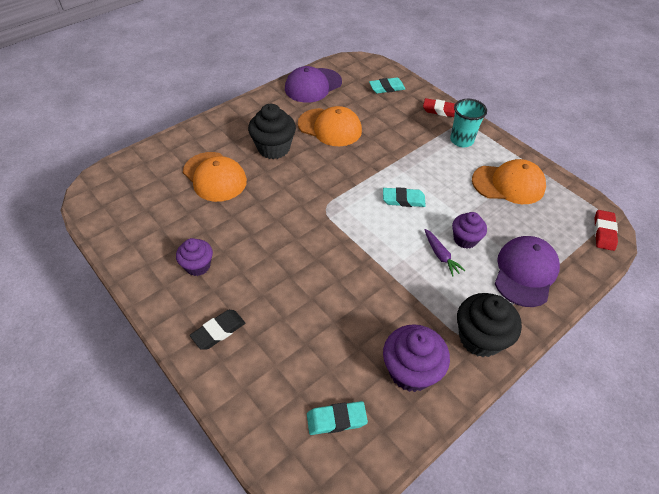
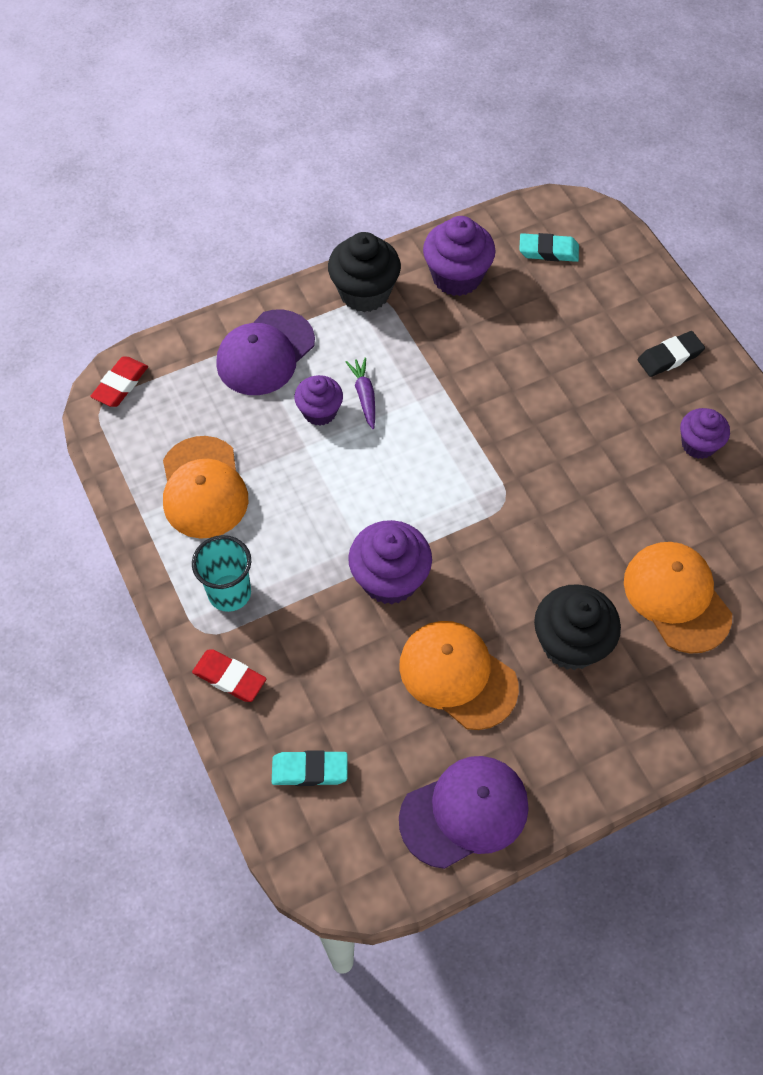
camera: 165 degrees left, 10 degrees up
(380, 159) = (389, 579): none -> purple cupcake
(403, 200) = (381, 492): turquoise eraser -> none
(508, 184) = (203, 488): orange cap -> orange cap turned 120 degrees counterclockwise

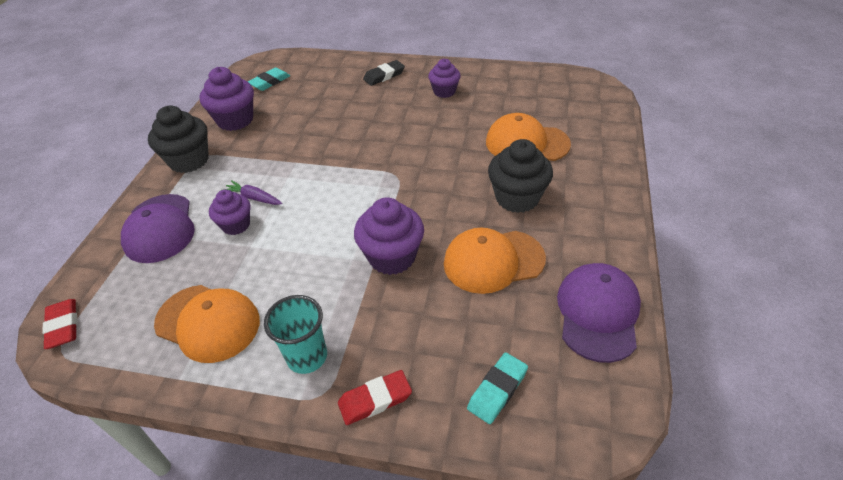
camera: 50 degrees left, 15 degrees down
(669, 357) = (384, 76): black eraser -> black eraser turned 45 degrees clockwise

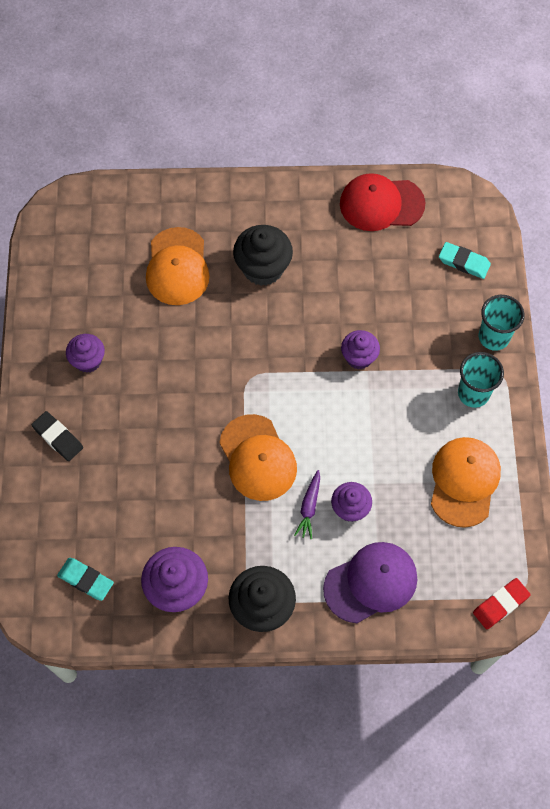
camera: 105 degrees left, 20 degrees up
(375, 400) = (493, 337): red eraser -> turquoise cup
(392, 257) = (359, 357): purple cupcake -> purple cupcake, size x0.64
(493, 261) = (345, 278): orange cap -> orange cap (258, 458)
(598, 313) = (381, 204): purple cap -> red cap

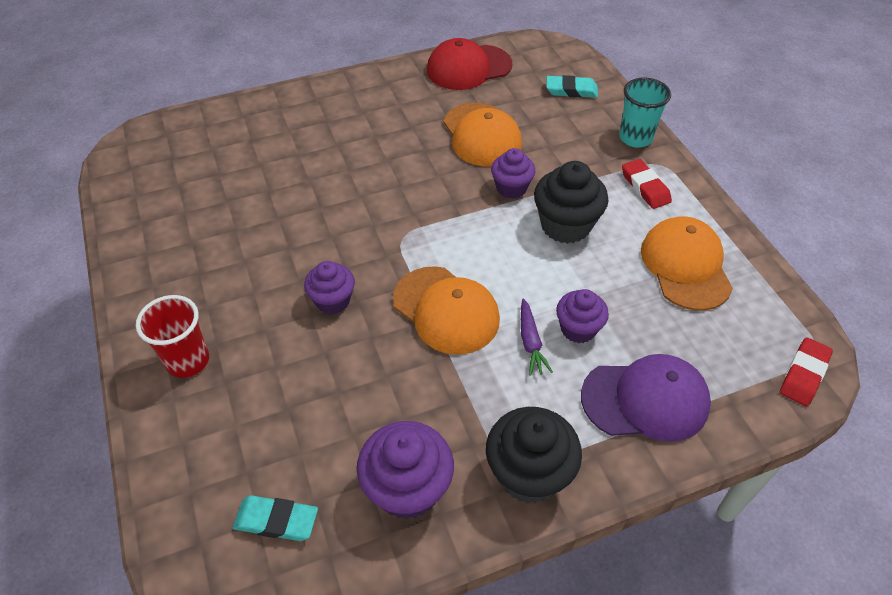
camera: 20 degrees left, 15 degrees down
(58, 437) = (188, 361): black eraser -> red cup
(88, 360) = (204, 271): purple cupcake -> purple cupcake (332, 301)
(177, 267) = (280, 162): orange cap -> orange cap (482, 135)
(263, 268) = (374, 141): black cupcake -> black cupcake (565, 225)
(371, 582) = (645, 400): purple cap -> purple cap turned 45 degrees clockwise
(473, 393) = (645, 187): turquoise cup -> red eraser

